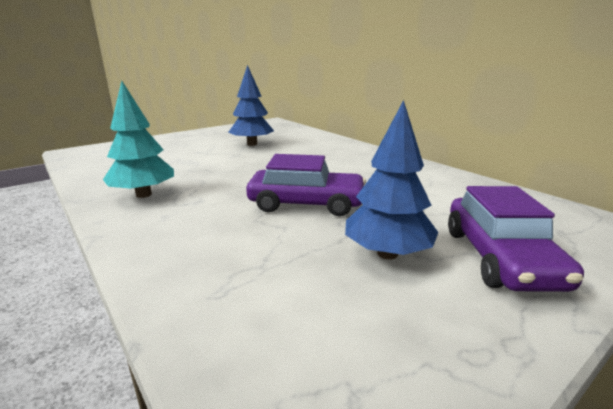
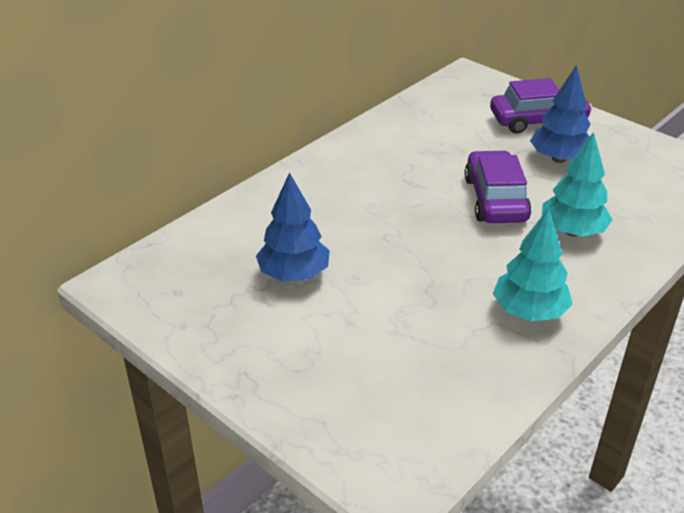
camera: 100 degrees left, 15 degrees up
(228, 232) = (572, 231): none -> turquoise tree

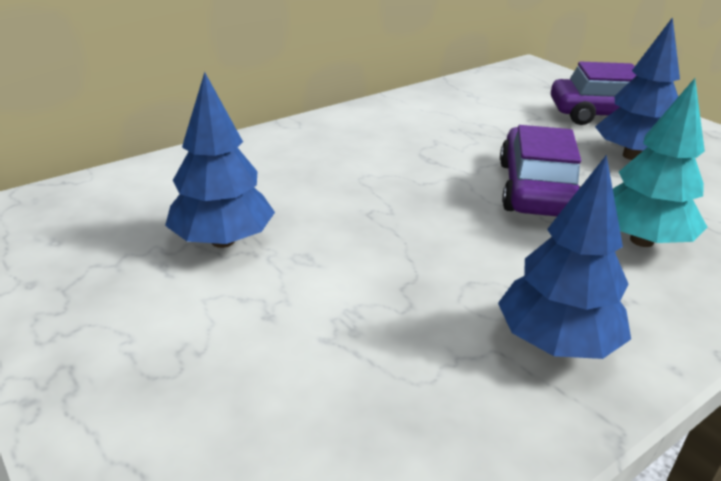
camera: 10 degrees right, 5 degrees down
(529, 312) = (556, 343): turquoise tree -> blue tree

